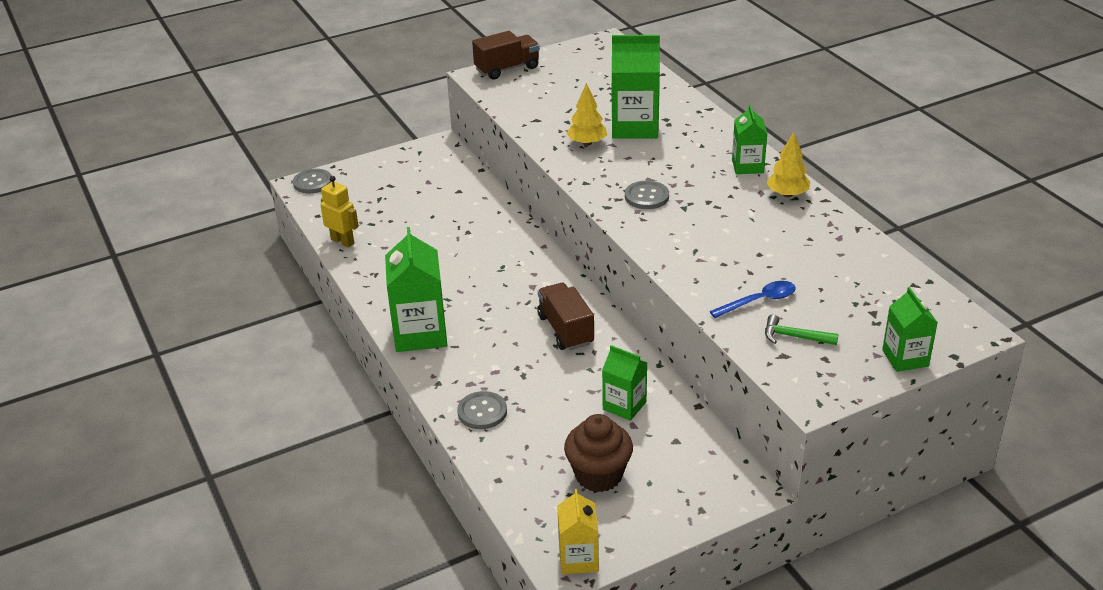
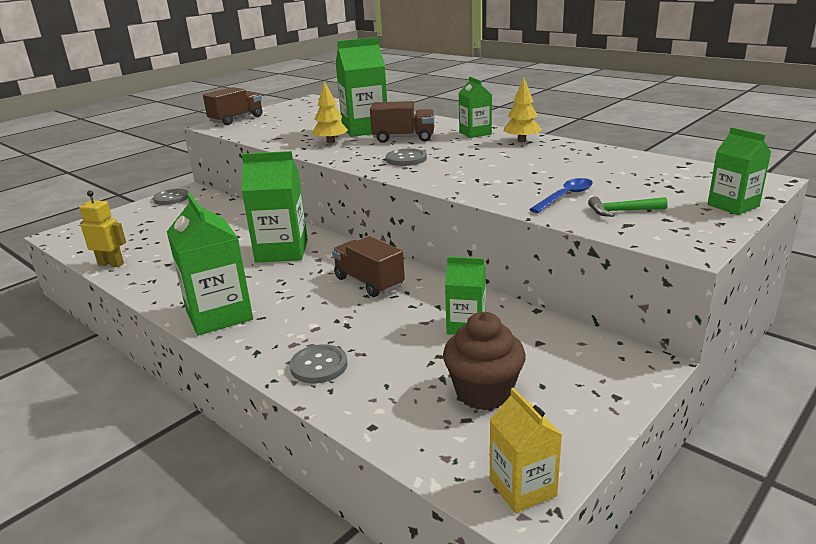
camera: 20 degrees left, 10 degrees down
(313, 182) = (70, 231): grey button -> grey button (171, 198)
(502, 265) = (282, 251): none -> green carton
(666, 156) = (404, 138): none -> brown truck

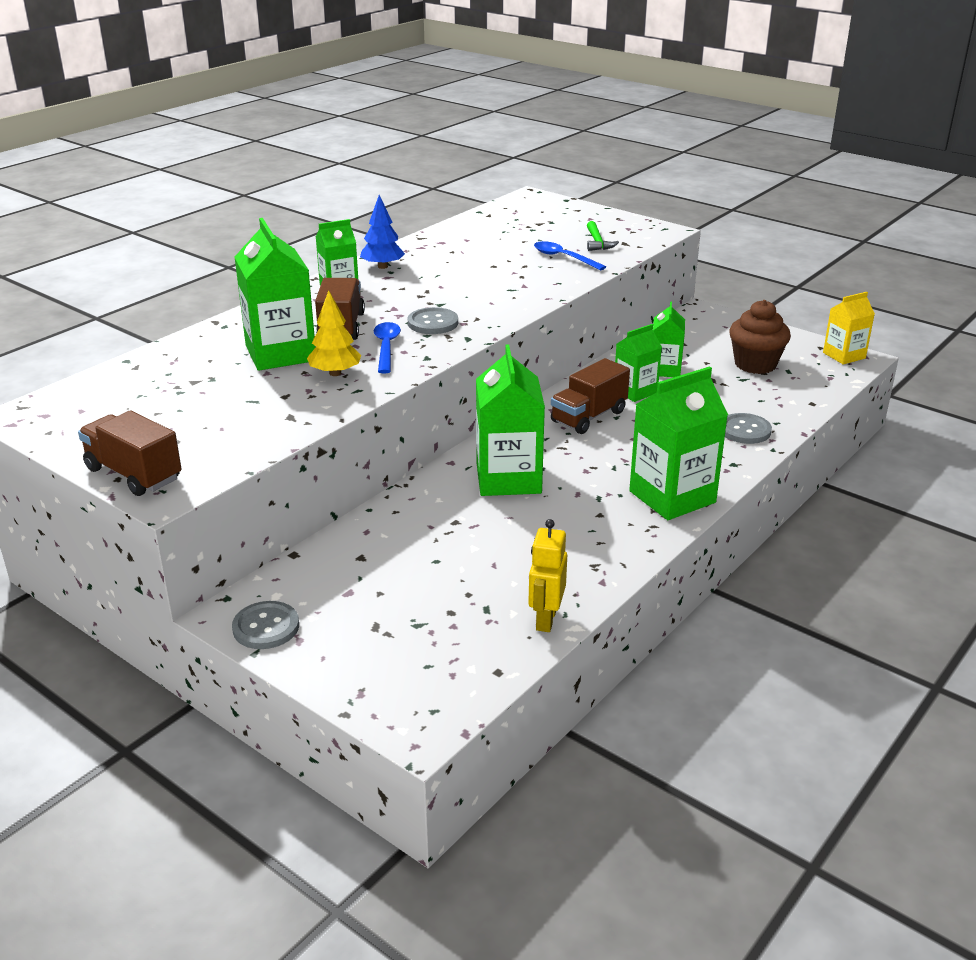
camera: 95 degrees left, 5 degrees up
(366, 150) = (386, 347): none -> blue spoon
(521, 140) = (382, 266): yellow tree -> blue tree
(733, 205) = (584, 211): green carton -> green carton (635, 391)

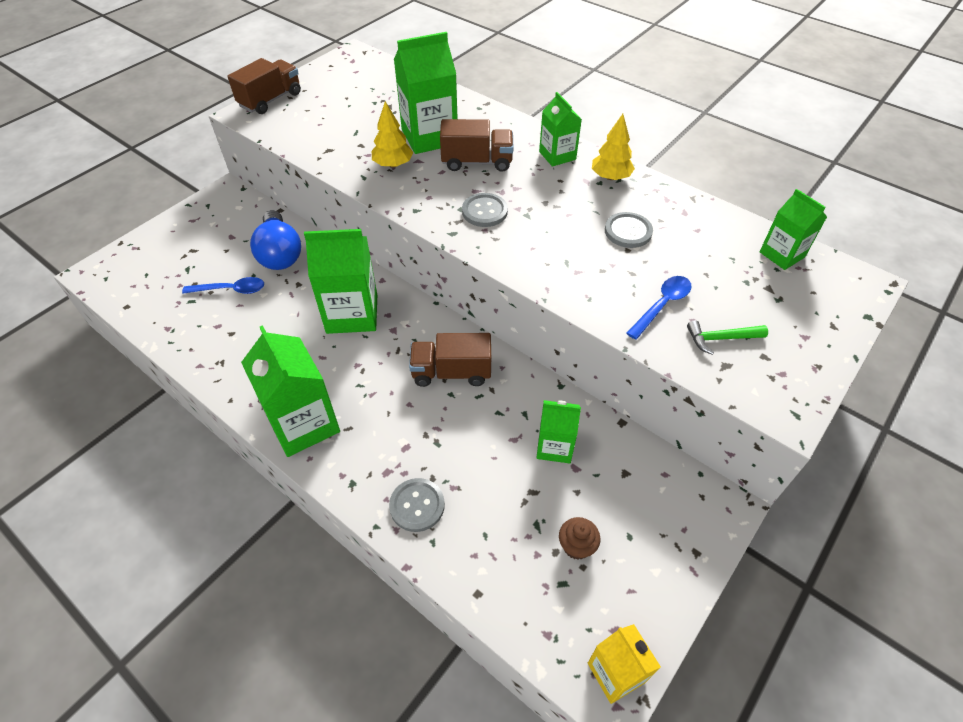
camera: 90 degrees right, 20 degrees up
(266, 627) = (209, 206): grey button -> grey button (628, 231)
(382, 266) = (610, 177): blue tree -> yellow tree
(386, 347) = (436, 187): blue spoon -> blue spoon (231, 290)
(393, 542) = (280, 254): none -> blue light bulb
(545, 619) = (168, 331): yellow robot -> none
(588, 417) = (451, 372): brown truck -> brown truck turned 45 degrees counterclockwise
(635, 391) = (502, 414): green carton -> green carton (782, 254)
(755, 364) = (576, 546): brown cupcake -> brown cupcake, size x0.55

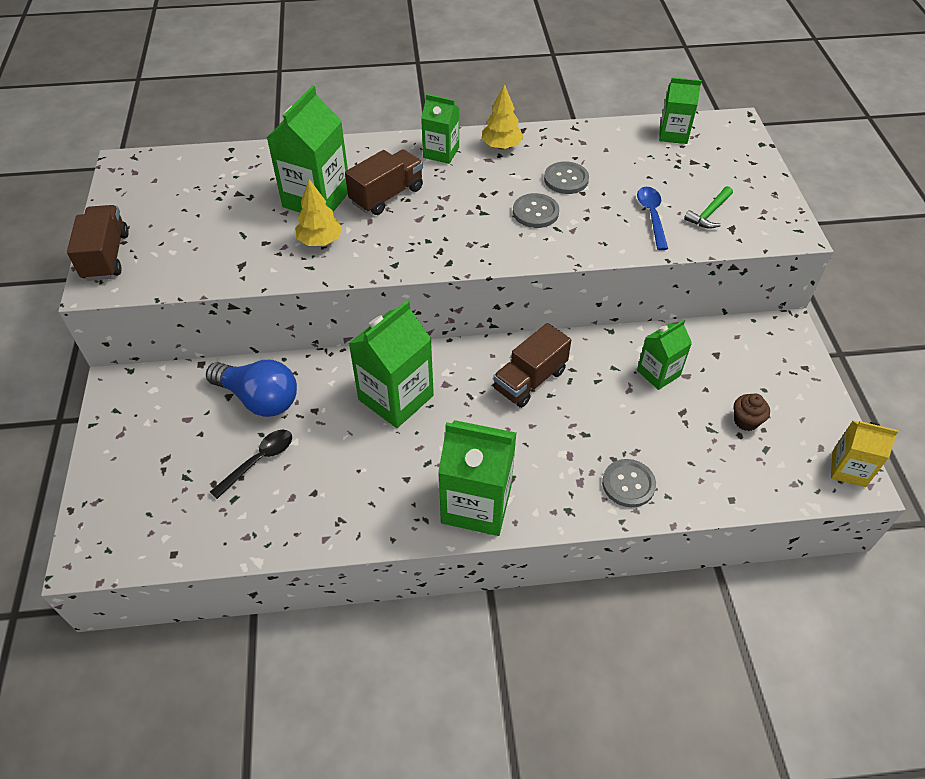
camera: 45 degrees left, 0 degrees up
(231, 290) = (259, 461): blue spoon -> black spoon
(484, 211) = (449, 230): grey button -> grey button (535, 212)

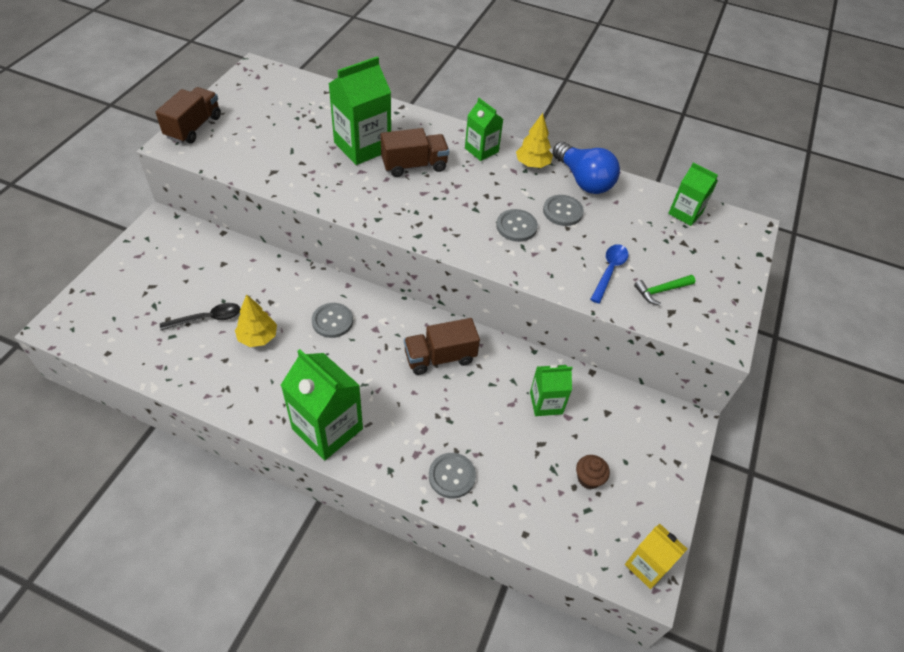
camera: 25 degrees right, 0 degrees up
(259, 399) = (241, 275): blue light bulb -> blue light bulb (583, 180)
(320, 241) = (340, 178): yellow tree -> yellow tree (258, 337)
(396, 397) = (332, 321): green carton -> grey button

